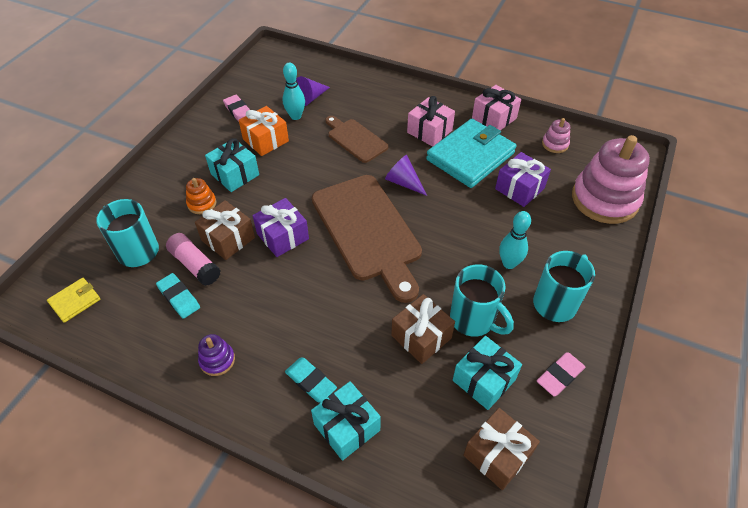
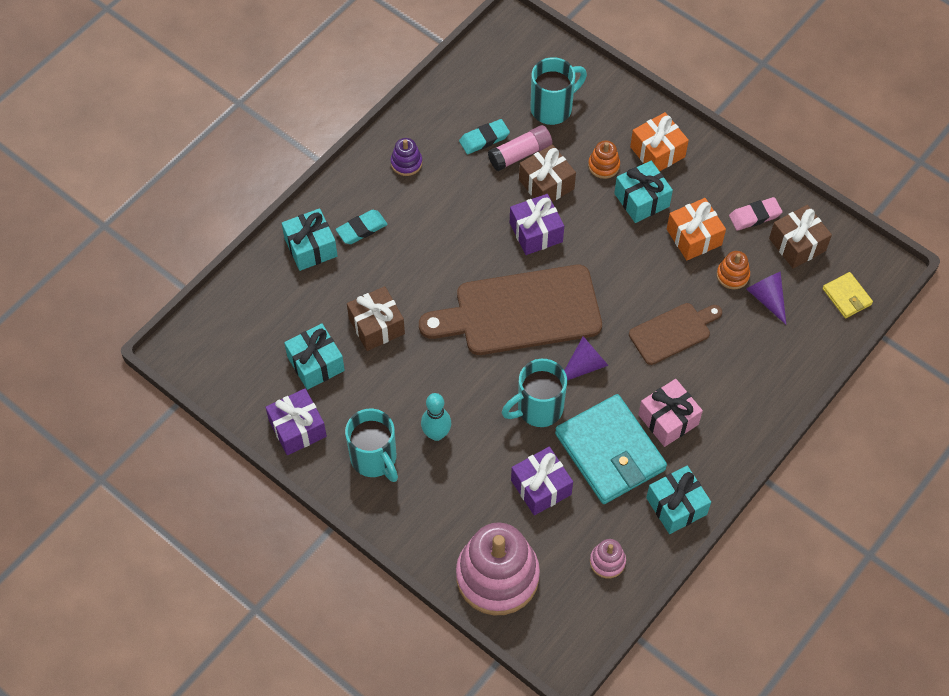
camera: 105 degrees right, 10 degrees up
(75, 301) = (505, 61): yellow wallet -> yellow wallet (846, 297)
(183, 172) = (657, 152): none -> orange gift
(295, 116) = (732, 275): turquoise bowling pin -> orange stacking toy
(473, 320) = (380, 376): turquoise mug -> turquoise mug (538, 408)
(494, 118) = (676, 506): pink gift -> turquoise gift
(497, 455) = (247, 350): brown gift -> brown gift (797, 244)
(560, 376) = (297, 428): pink eraser -> purple gift

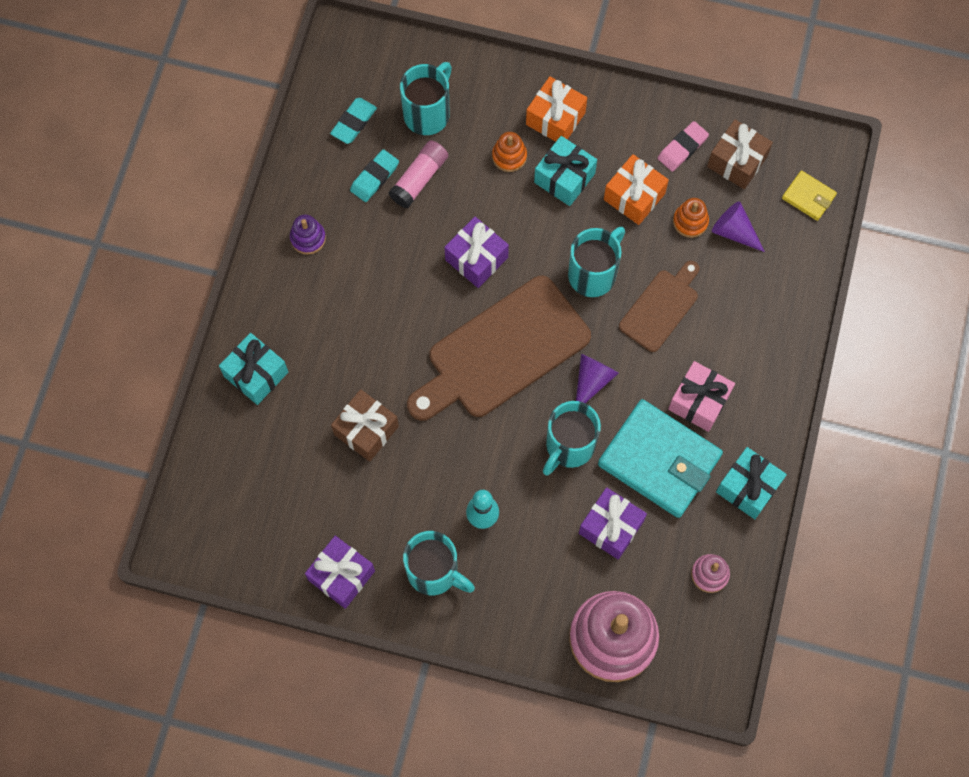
camera: 25 degrees left, 10 degrees up
(316, 364) = (325, 498): turquoise gift -> none
(361, 229) = (298, 331): turquoise eraser -> turquoise eraser (354, 122)
(546, 184) = (461, 201): brown gift -> none
(628, 283) = (593, 274): none -> turquoise mug

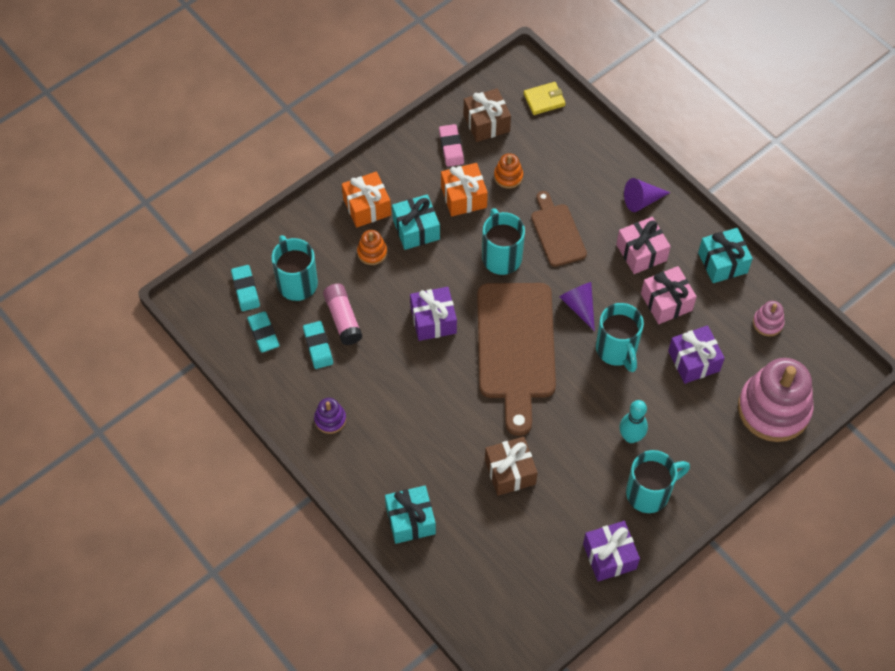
camera: 55 degrees left, 10 degrees down
(387, 76) = (245, 290): none -> turquoise eraser
(659, 460) = (666, 302): turquoise wallet -> pink gift
(734, 232) = (535, 156): purple cone -> purple cone (642, 200)

